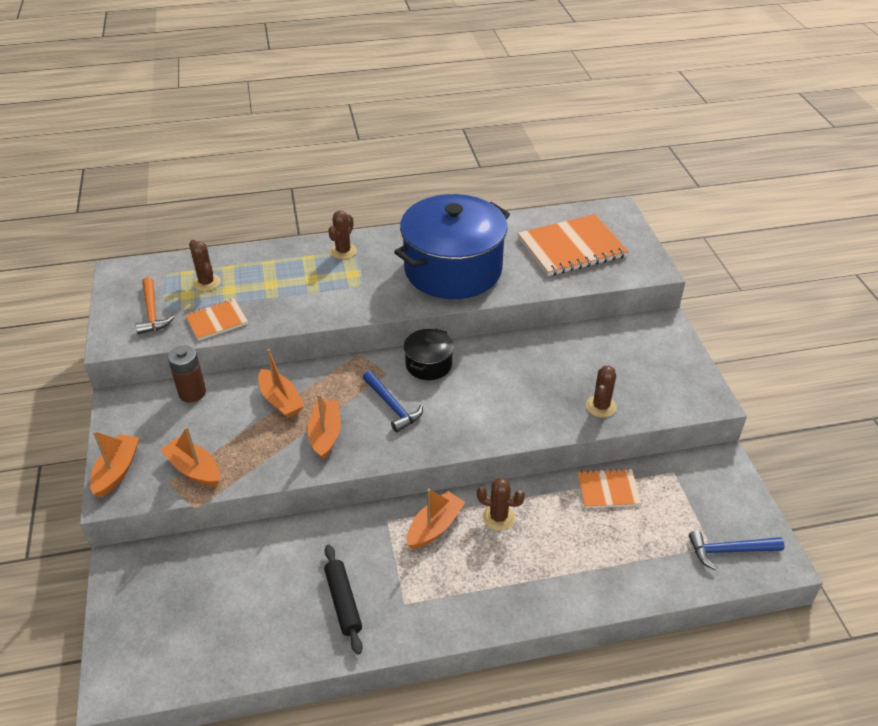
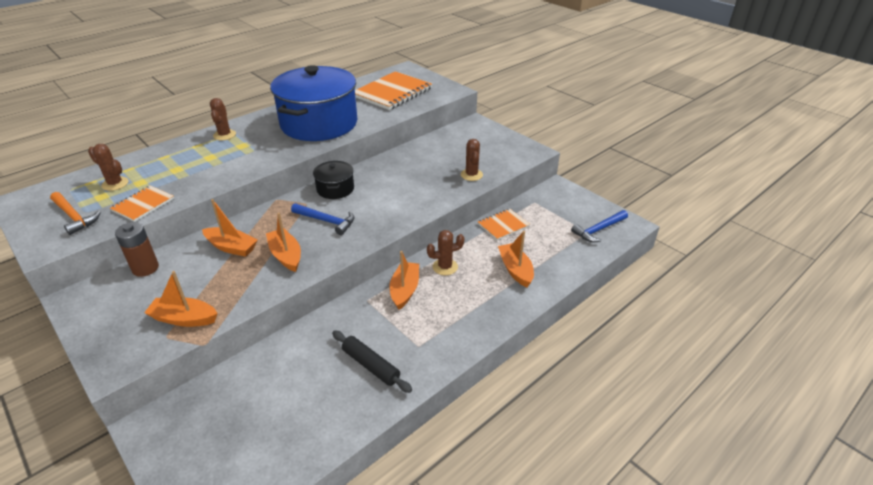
camera: 30 degrees left, 5 degrees down
(117, 471) = (106, 348): orange boat -> orange boat (515, 270)

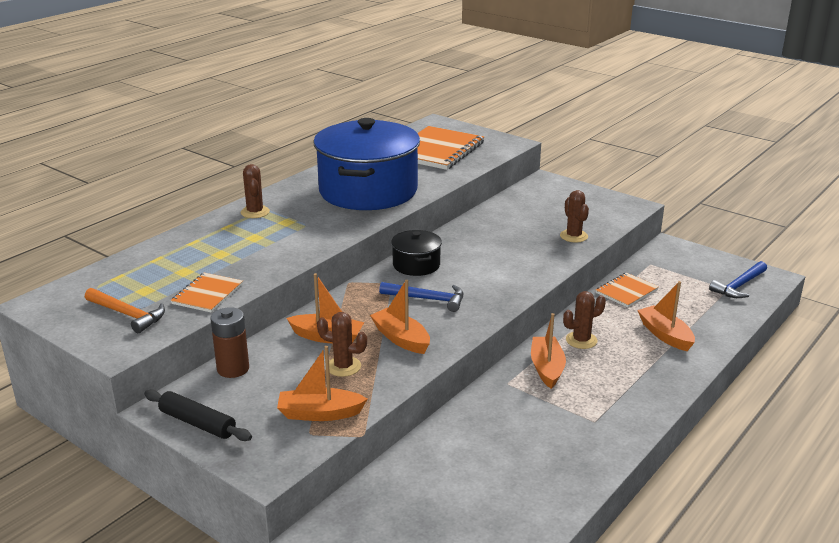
camera: 10 degrees left, 10 degrees down
(115, 184) = (152, 276): brown cactus -> brown cactus (343, 366)
(370, 365) = (550, 446): black rolling pin -> black rolling pin (197, 423)

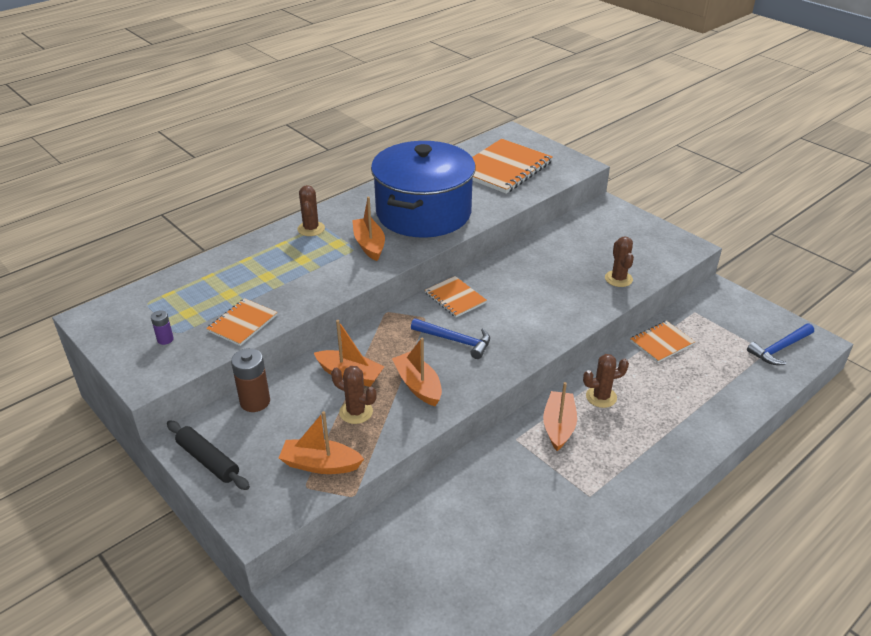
camera: 10 degrees right, 10 degrees up
(127, 315) = (165, 339): orange hammer -> purple battery
(416, 265) = (455, 298): black pot -> orange notebook
(665, 335) = (687, 400): orange boat -> orange boat (369, 245)

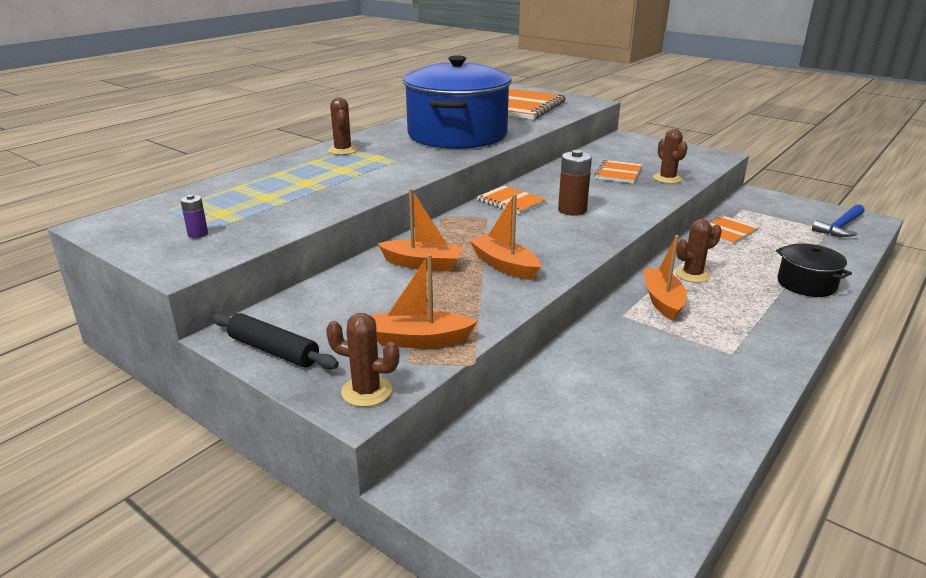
camera: 10 degrees left, 10 degrees down
(242, 323) = (290, 216): orange notebook -> orange notebook (618, 173)
(255, 402) = (317, 294): brown battery -> brown battery (572, 210)
(356, 412) = (443, 292): brown cactus -> brown cactus (366, 391)
(369, 245) = (411, 156): orange boat -> none
(455, 341) = (528, 230): blue hammer -> none
(701, 422) = (806, 284): none -> black pot

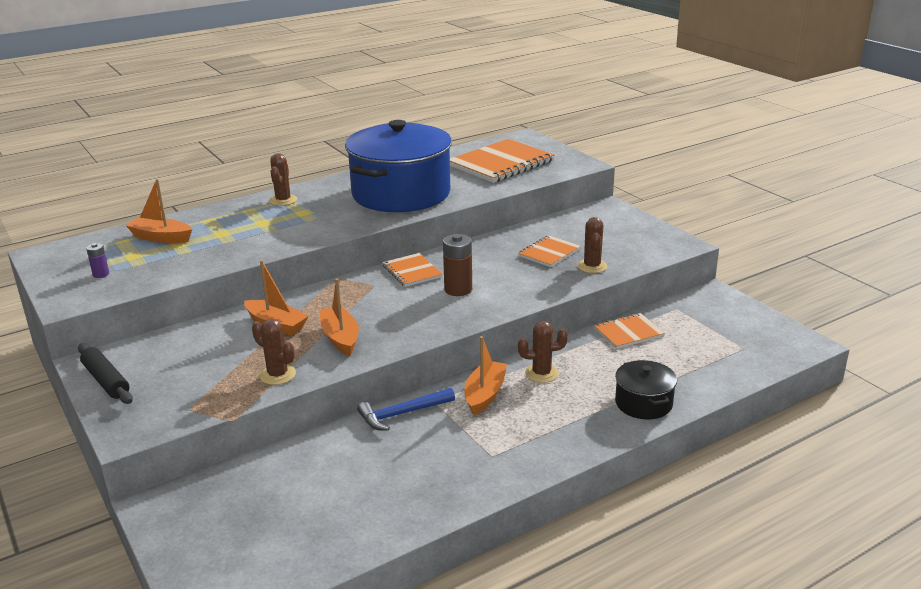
camera: 20 degrees right, 0 degrees up
(366, 391) = (141, 426): brown cactus -> brown cactus (277, 375)
(419, 340) = (212, 393): orange boat -> orange boat (161, 237)
(840, 227) = (760, 347): blue hammer -> blue hammer (402, 414)

